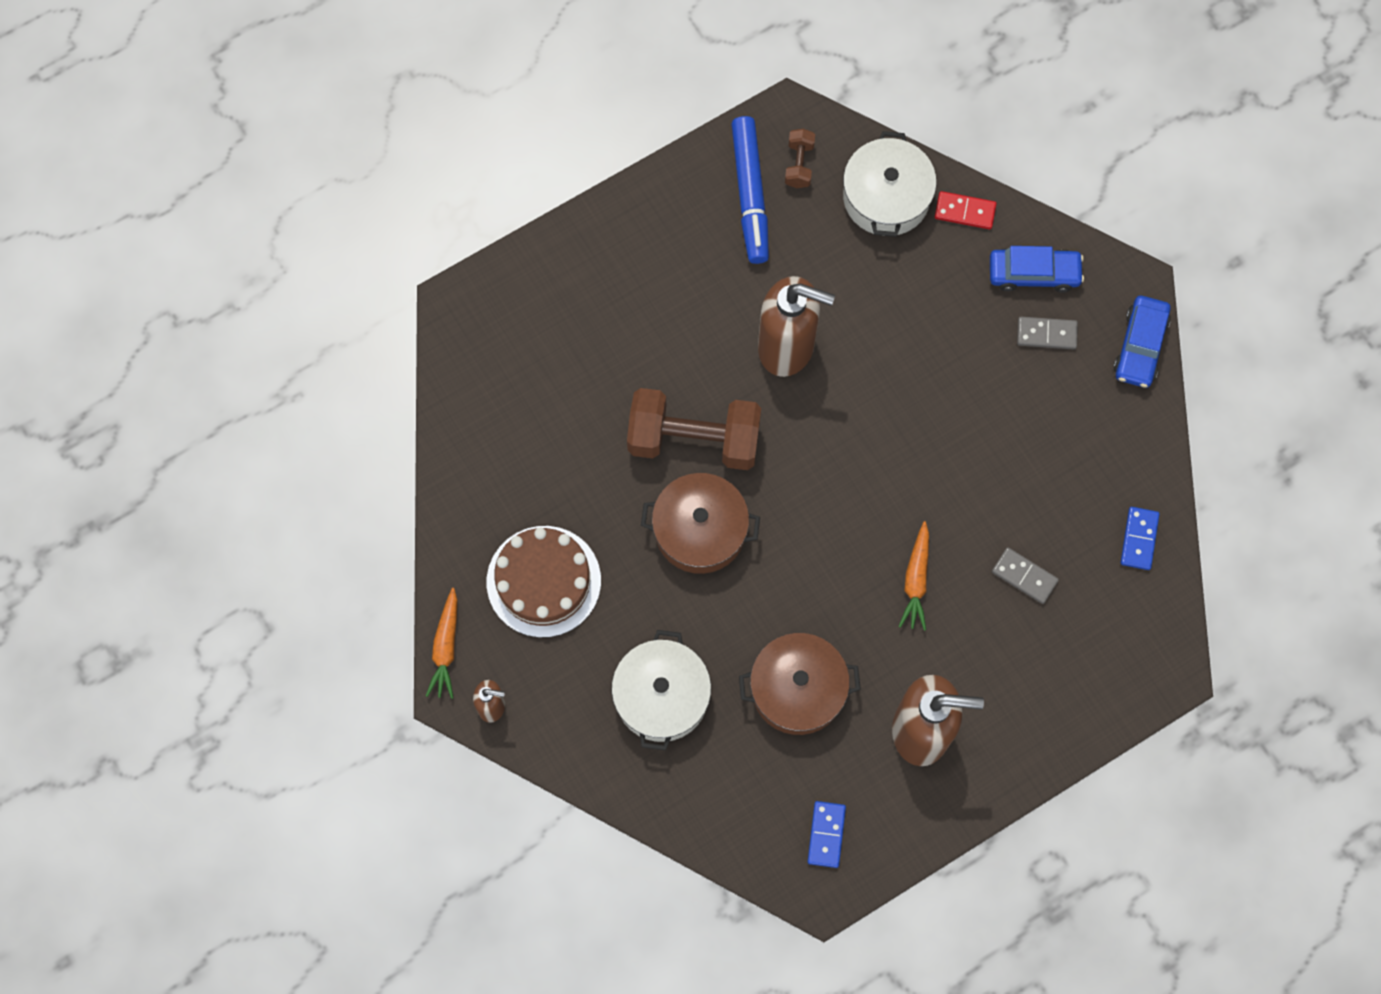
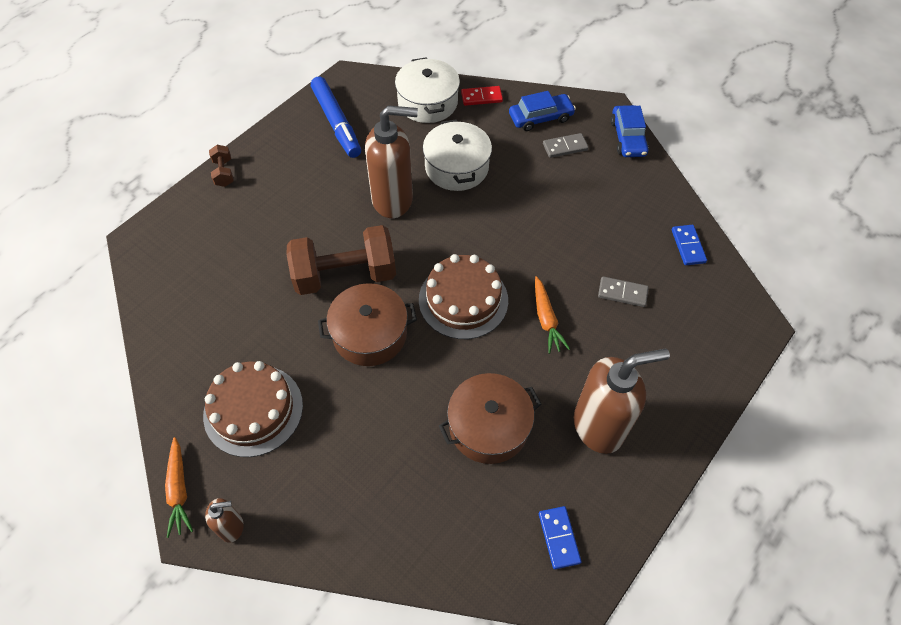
camera: 20 degrees left, 15 degrees down
(662, 696) = (379, 469): white pot -> white pot (456, 167)
(799, 164) = (364, 100): brown dumbbell -> brown dumbbell (224, 173)
(826, 521) = (463, 300): none -> brown cake

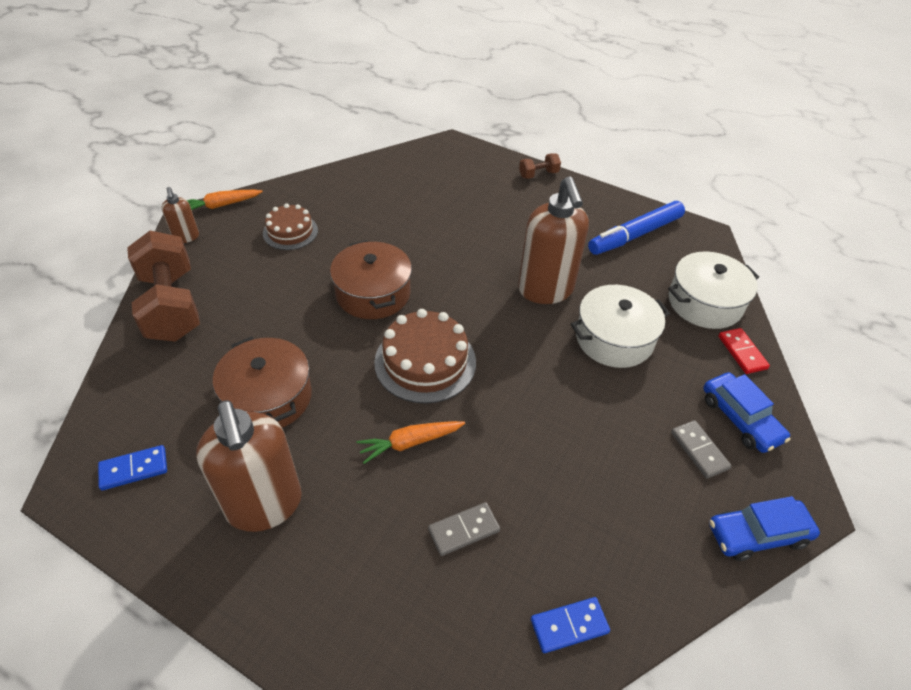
camera: 80 degrees right, 10 degrees down
(253, 410) = (290, 232): brown cake -> brown cake, size x0.63
(345, 275) = (439, 267): brown dumbbell -> brown dumbbell (171, 306)
(622, 293) = (463, 530): grey domino -> grey domino turned 60 degrees clockwise

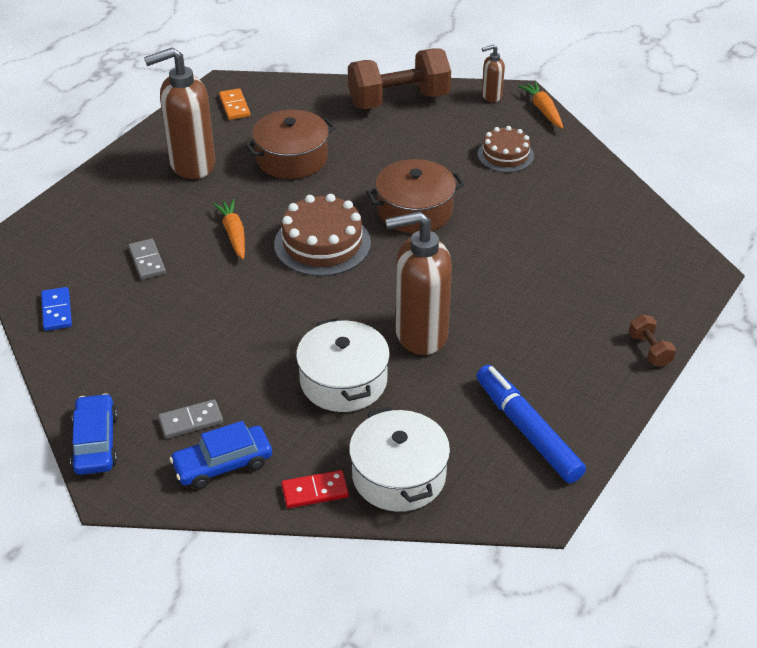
camera: 95 degrees right, 5 degrees down
(134, 469) = (234, 106): blue domino -> orange domino

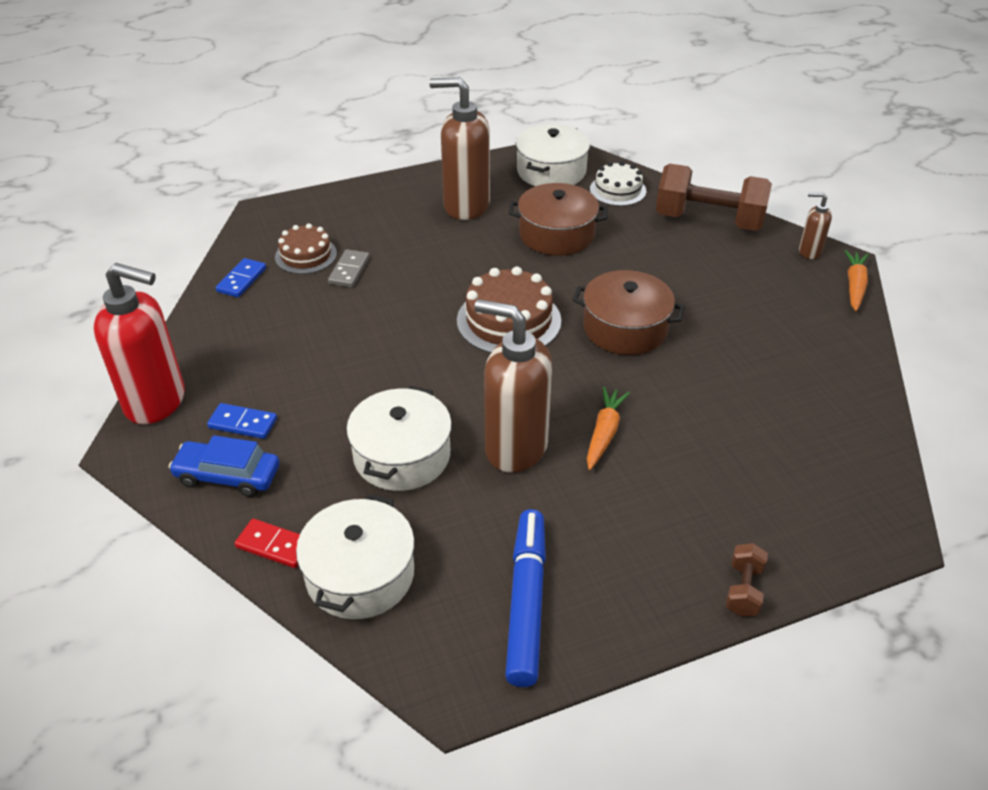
camera: 35 degrees right, 0 degrees up
(95, 442) = (156, 402): blue car -> red soap dispenser
(191, 421) = (243, 423): grey domino -> blue domino
(234, 106) = (551, 171): orange domino -> white pot
(234, 234) = (441, 278): orange carrot -> orange carrot (604, 433)
(305, 102) = (618, 190): none -> white cake
(505, 155) = (770, 313): brown cake -> brown cake (306, 255)

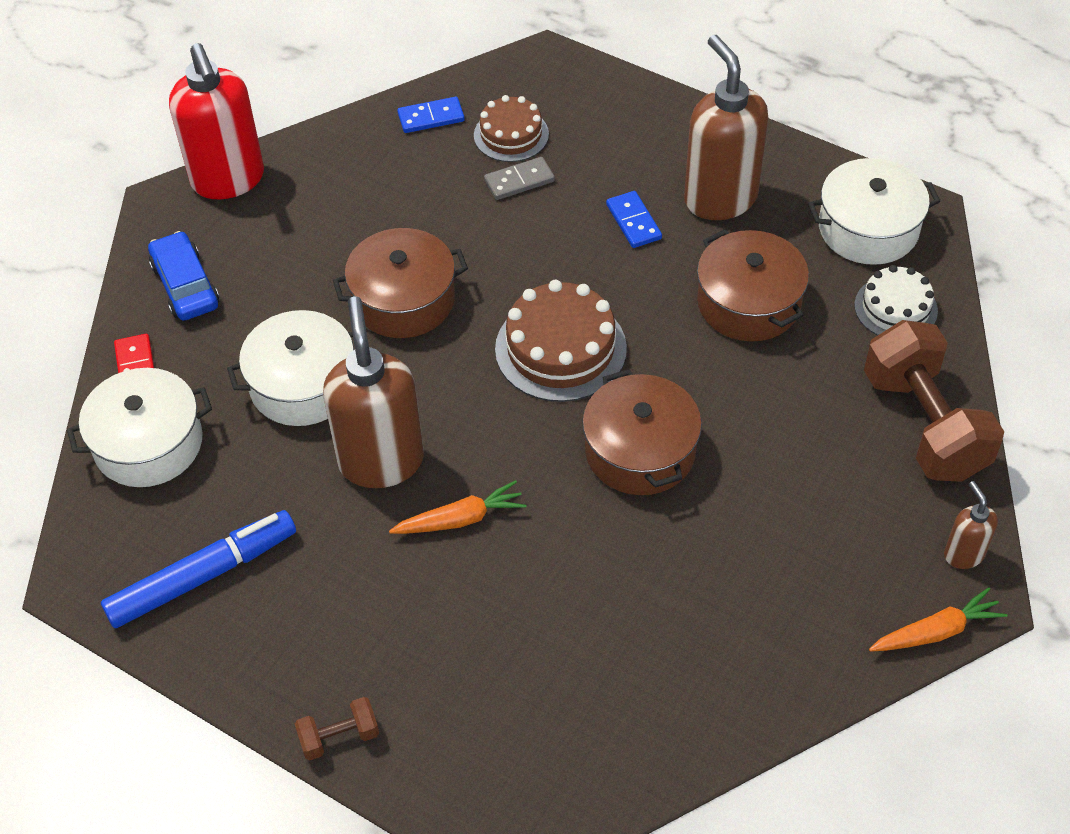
camera: 55 degrees right, 10 degrees up
(243, 423) = (251, 252): blue domino -> blue domino (633, 222)
(385, 369) = (403, 300): none -> brown pot

